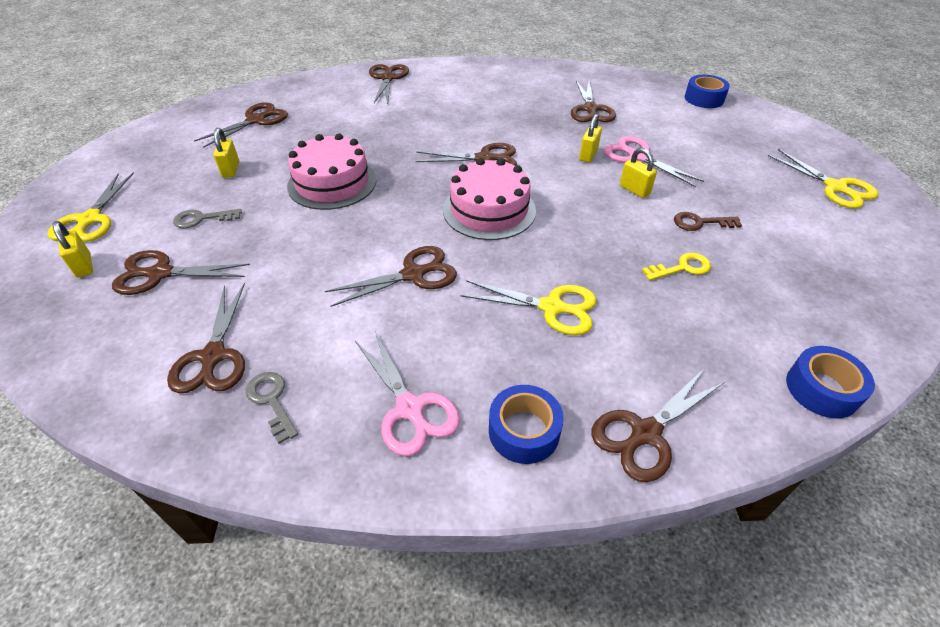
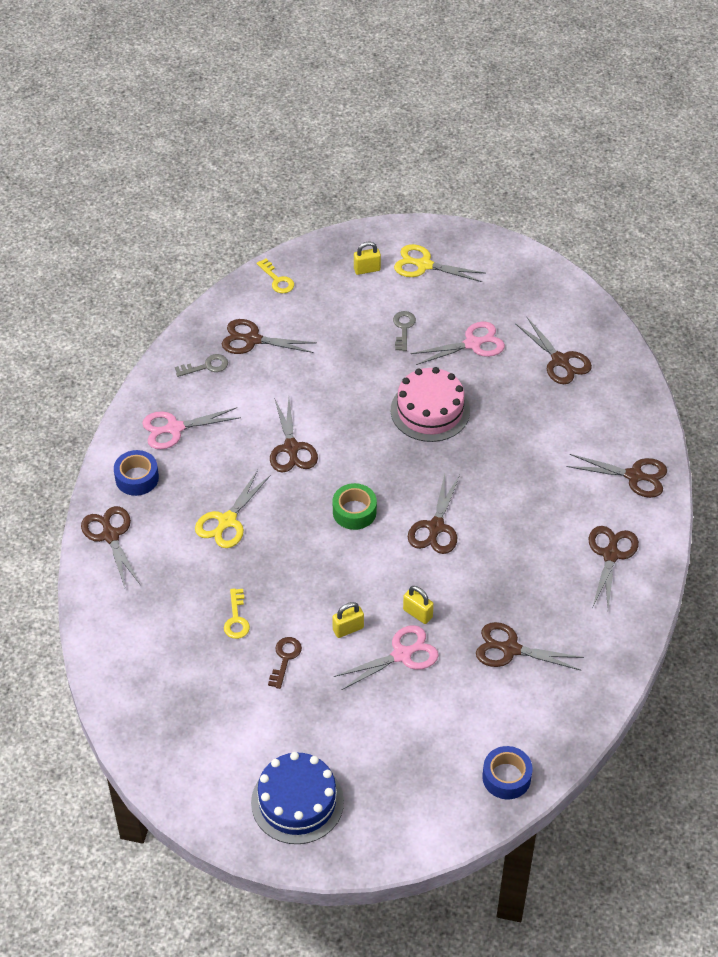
camera: 105 degrees right, 5 degrees up
(80, 356) = (277, 280): none -> yellow key
(160, 273) = (343, 309): brown scissors -> brown scissors (610, 555)
(231, 170) = (472, 344): yellow padlock -> pink scissors
(489, 210) = (354, 512): pink cake -> green tape
(822, 389) = (99, 644): blue tape -> none
(835, 187) = (297, 802): yellow scissors -> blue cake

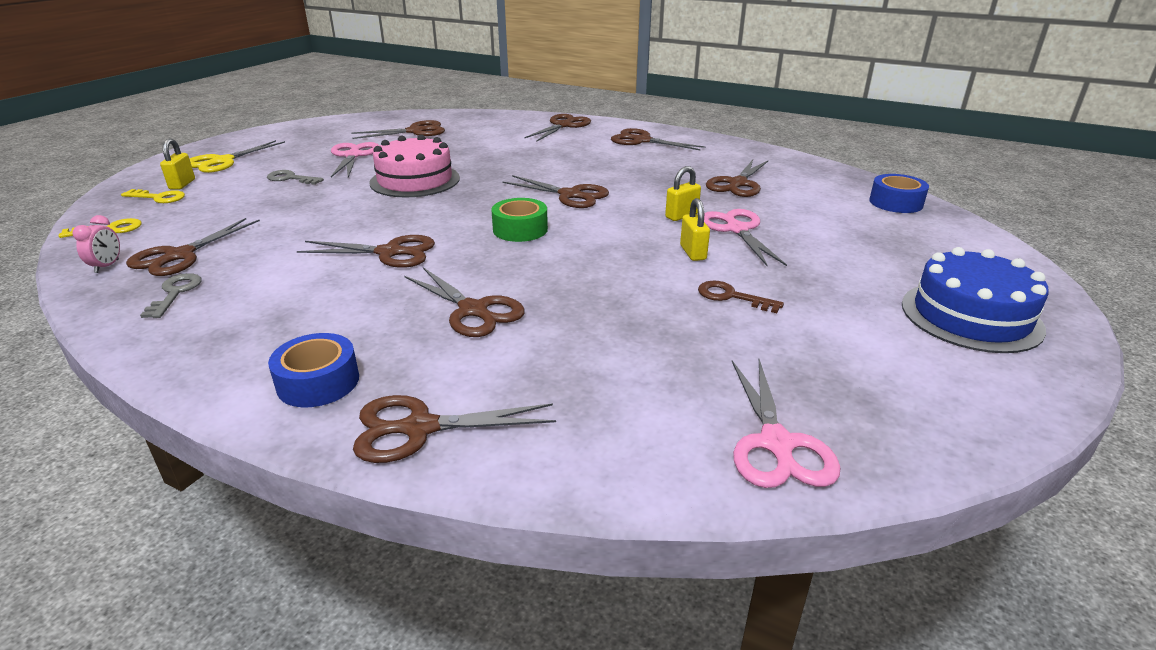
camera: 75 degrees left, 20 degrees down
(174, 428) = (256, 333): pink scissors -> pink scissors (776, 443)
(227, 521) = (473, 310): yellow scissors -> brown scissors
(228, 313) = (107, 266): none -> pink clock
(236, 618) = (653, 324): yellow key -> yellow key (158, 197)

